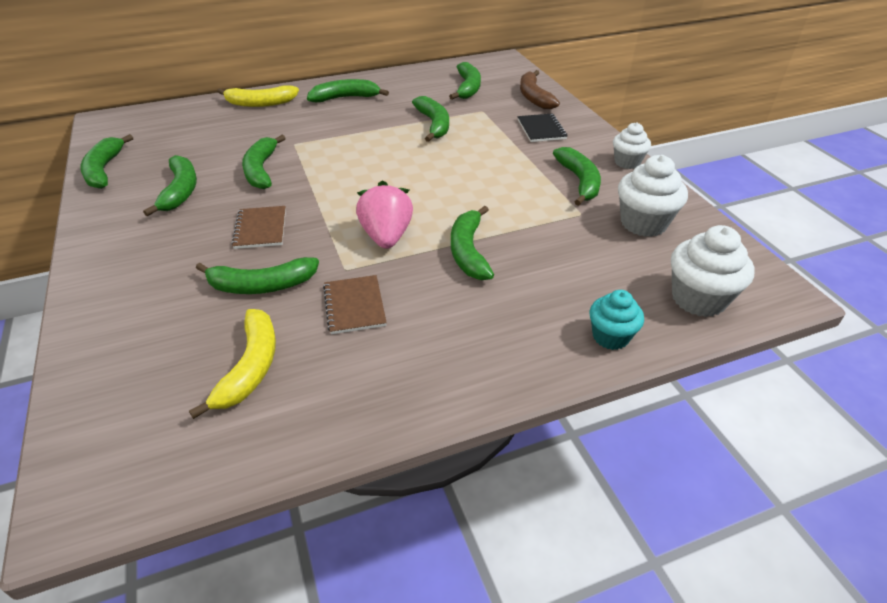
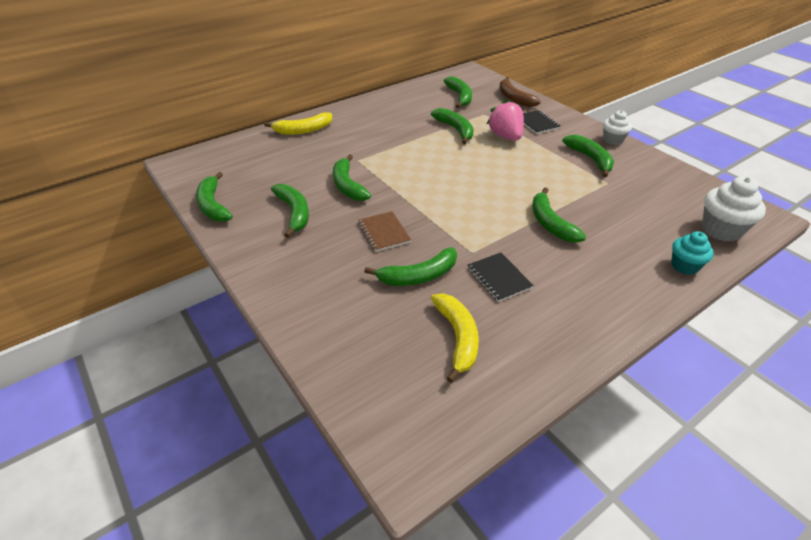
camera: 15 degrees left, 0 degrees up
(345, 98) = (370, 117): green banana -> none
(354, 306) = (499, 278): brown notebook -> black notebook
(386, 236) = (484, 222): pink strawberry -> pink strawberry (505, 136)
(643, 223) = (653, 183): white cupcake -> none

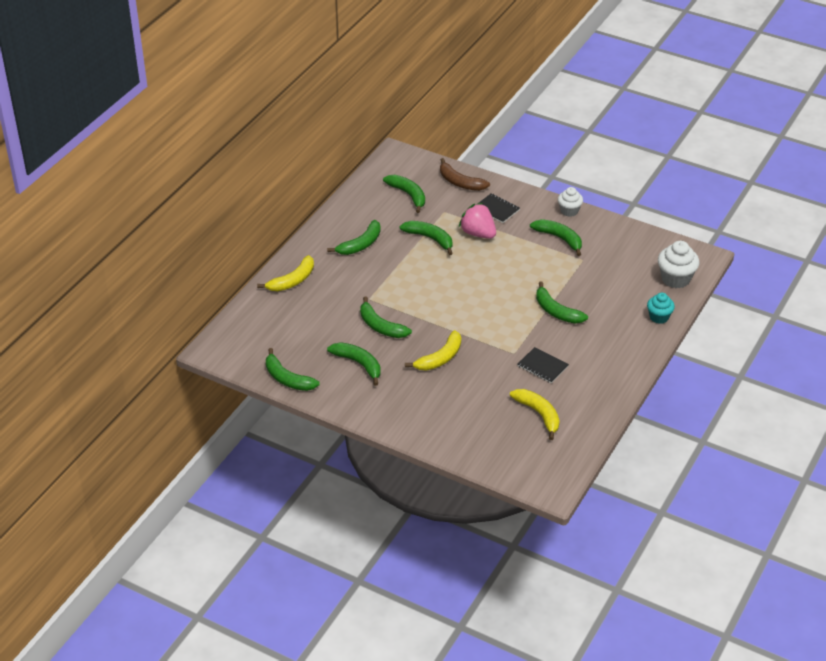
camera: 25 degrees left, 0 degrees up
(384, 232) = (440, 358): brown notebook -> yellow banana
(419, 276) = (488, 383): green banana -> green banana (361, 244)

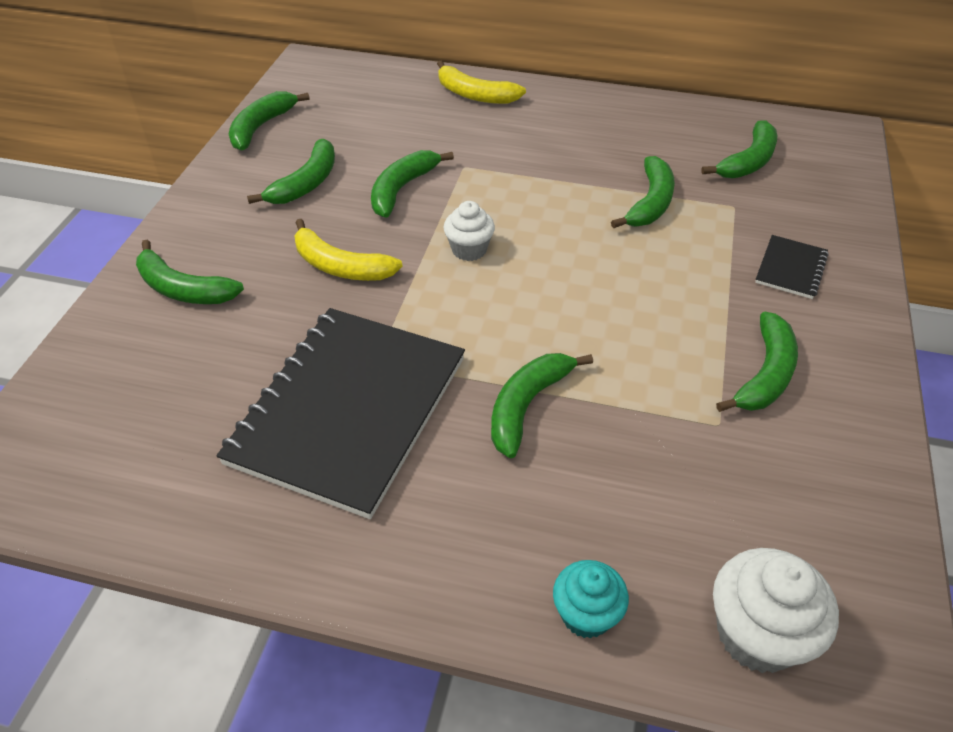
camera: 75 degrees right, 5 degrees up
(361, 244) = (591, 137): green banana -> green banana (183, 289)
(460, 182) = (830, 211): brown banana -> none
(478, 233) = (702, 256): pink strawberry -> none
(539, 414) = (203, 427): yellow banana -> none
(542, 366) = (349, 410): black notebook -> black notebook, size x2.43
(569, 211) = (868, 376): white cupcake -> white cupcake (469, 250)

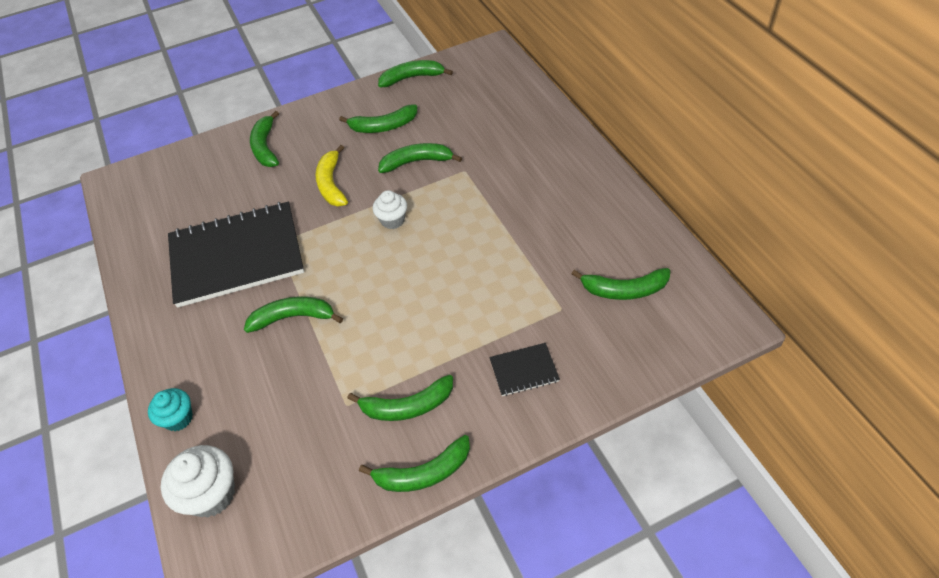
camera: 55 degrees right, 5 degrees up
(475, 95) = (543, 128): yellow banana -> none
(650, 203) = (520, 268): green banana -> green banana (423, 473)

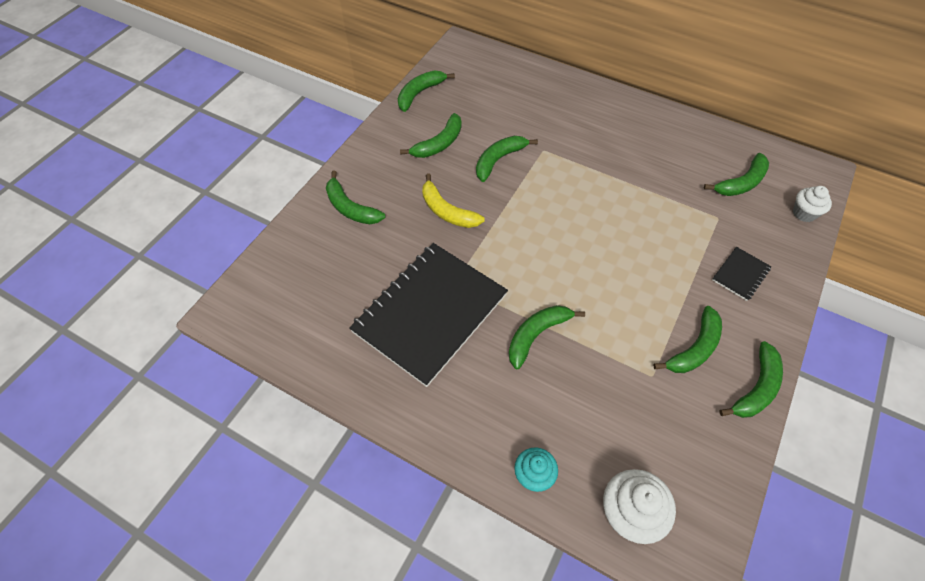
camera: 40 degrees left, 5 degrees up
(392, 220) = (530, 215): white cupcake -> white cupcake (804, 213)

